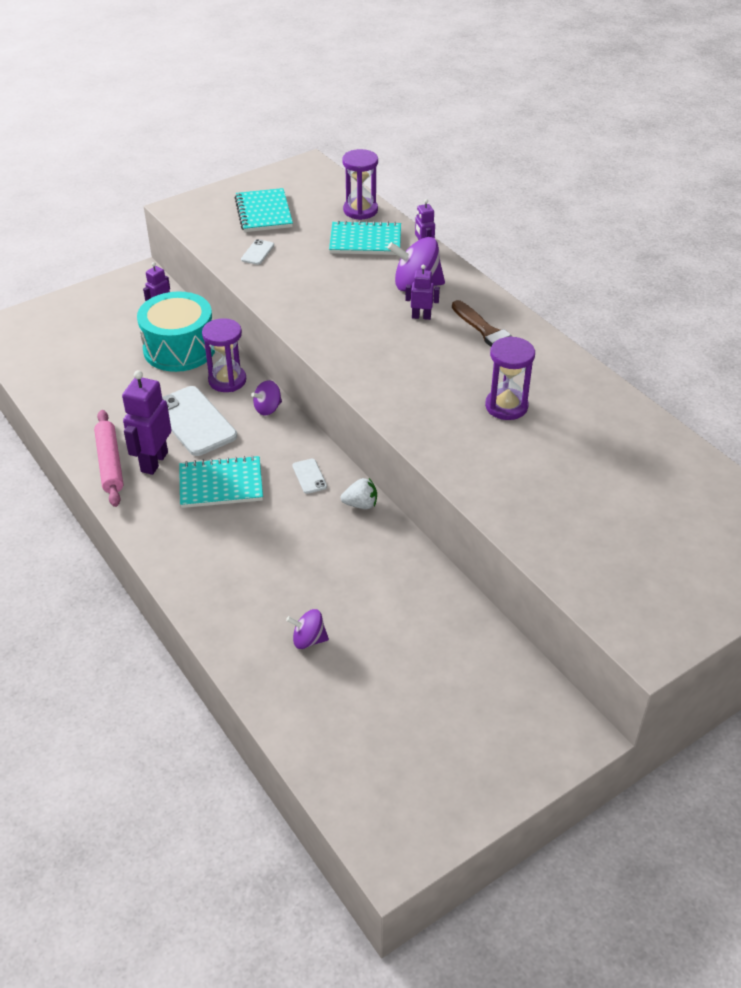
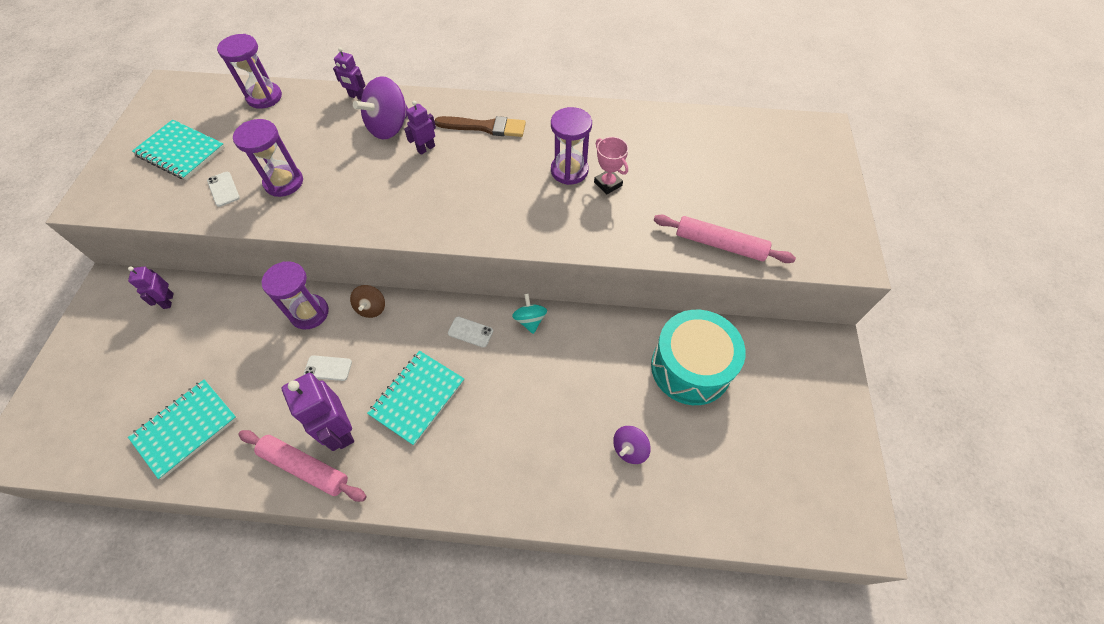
camera: 50 degrees left, 15 degrees up
(179, 348) = (232, 320): turquoise drum -> turquoise drum (690, 367)
(194, 421) = (328, 368): white phone -> white phone, size x0.45
(268, 408) = (371, 308): purple spinning top -> brown spinning top
(298, 273) = (284, 182): none -> purple hourglass
(361, 504) = (530, 320): white strawberry -> turquoise spinning top
(365, 241) = (303, 119): turquoise notebook -> turquoise notebook (186, 429)
(523, 437) = (608, 184): none -> pink trophy
(547, 543) = (719, 244): none -> pink rolling pin

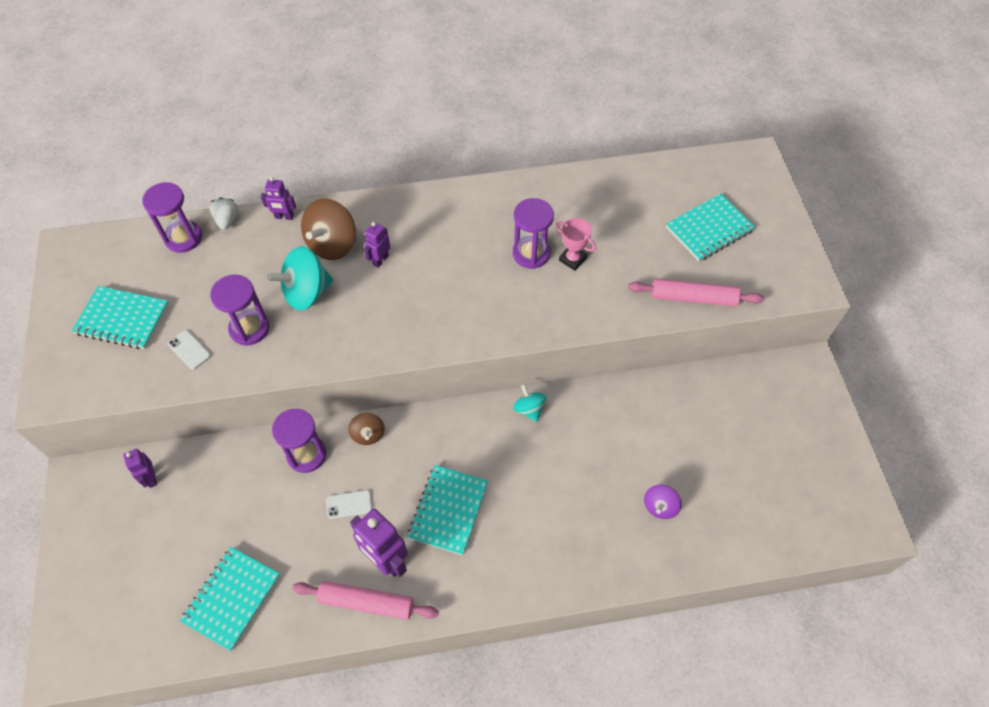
camera: 15 degrees left, 0 degrees up
(307, 90) = (227, 220): none -> white strawberry
(348, 162) = (306, 293): none -> turquoise spinning top
(389, 127) = (332, 244): purple spinning top -> brown spinning top
(470, 332) = (475, 434): white phone -> none
(485, 127) = (431, 224): brown brush -> none
(690, 367) = (692, 418): turquoise drum -> none
(755, 184) = (709, 229): none -> turquoise notebook

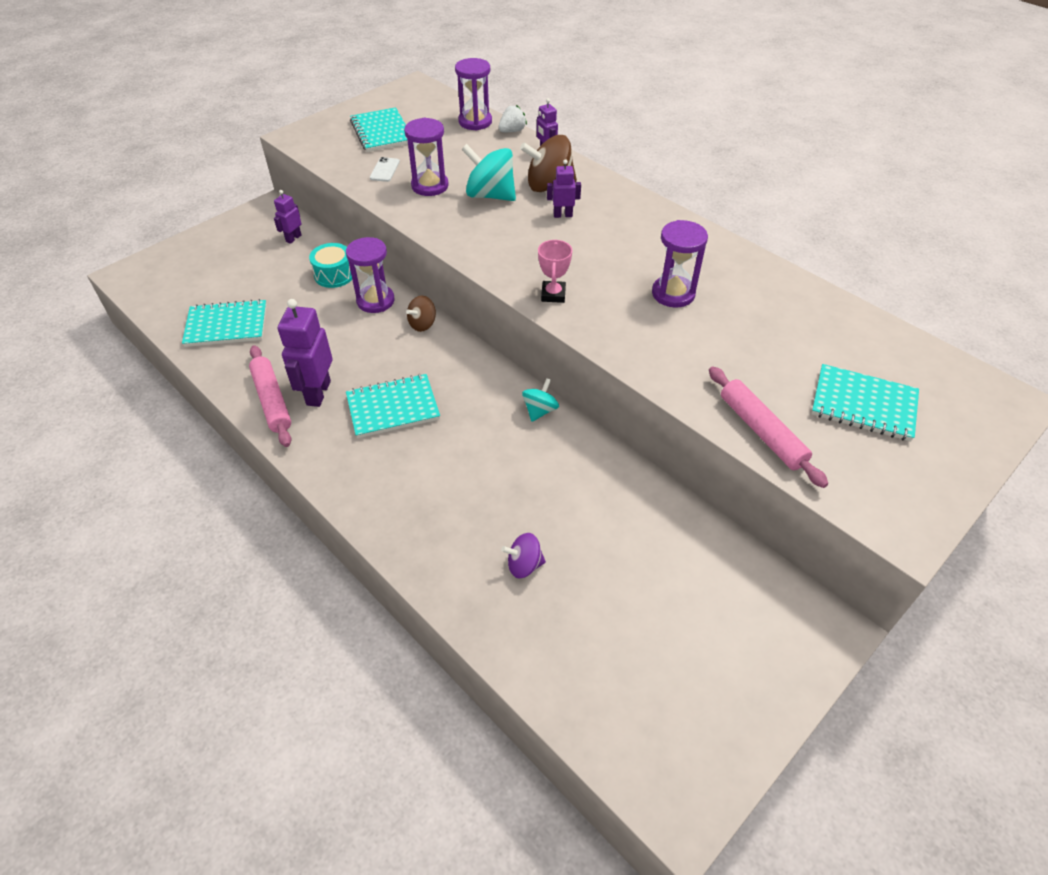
camera: 55 degrees right, 10 degrees down
(240, 470) = (334, 275): none -> turquoise drum
(349, 504) = (351, 346): white phone -> none
(572, 259) = (699, 322): pink trophy -> pink trophy (553, 294)

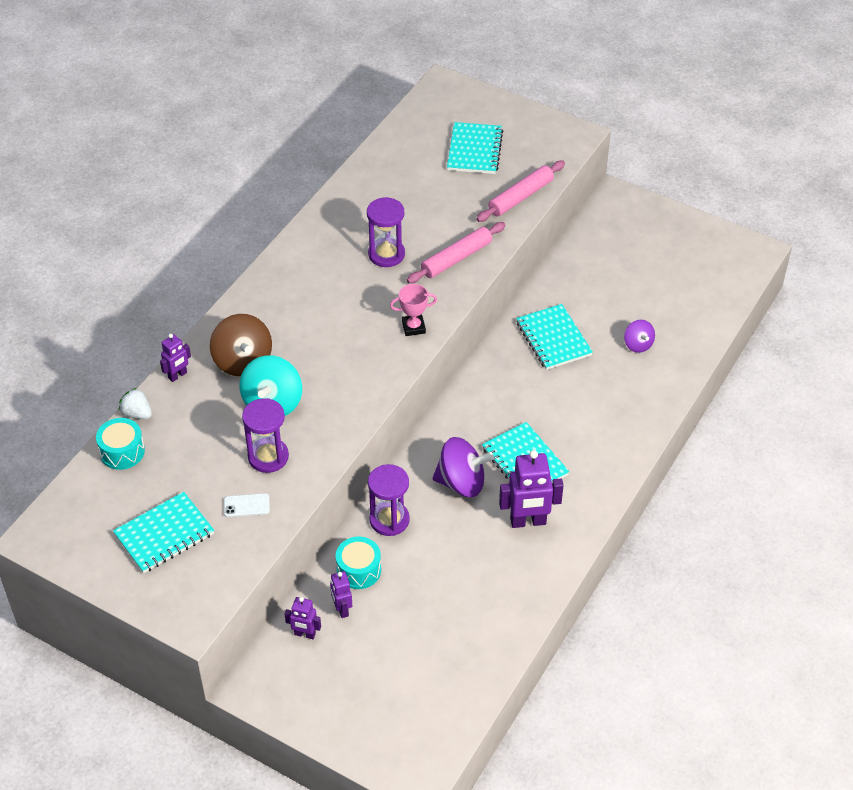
camera: 105 degrees left, 0 degrees up
(226, 326) = (467, 634): turquoise notebook -> turquoise notebook (553, 339)
(272, 401) = (550, 552): pink rolling pin -> pink rolling pin (456, 258)
(391, 355) = (461, 482): none -> purple spinning top
(422, 324) = (411, 471): brown spinning top -> none
(475, 122) = (122, 452): purple hourglass -> turquoise drum
(540, 410) = (490, 364): turquoise spinning top -> none
(562, 215) = (292, 342): purple robot -> purple robot (342, 609)

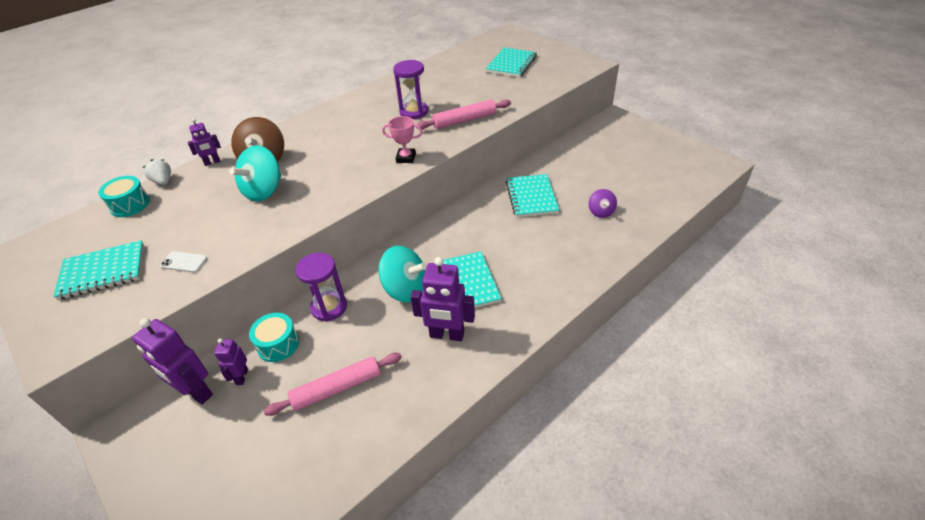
camera: 20 degrees right, 5 degrees down
(268, 457) = (230, 228): purple hourglass -> none
(304, 634) = (196, 392): purple robot -> purple robot, size x1.81
(461, 482) = (405, 289): purple spinning top -> turquoise spinning top
(520, 197) = (533, 91): pink rolling pin -> pink rolling pin (337, 388)

